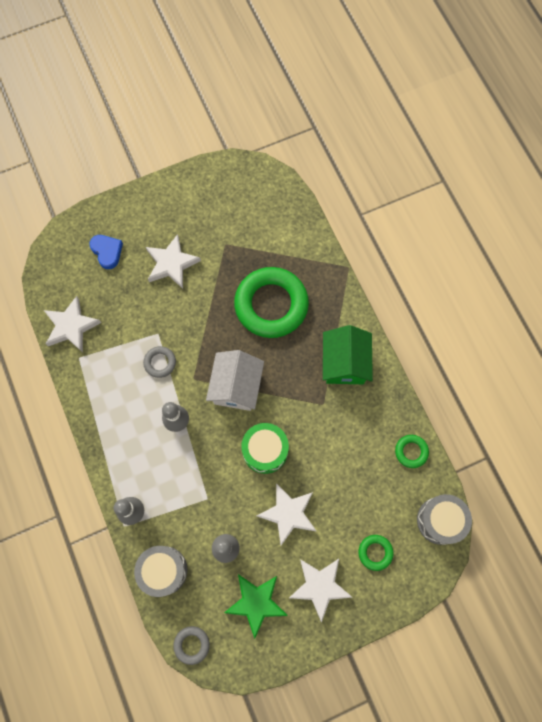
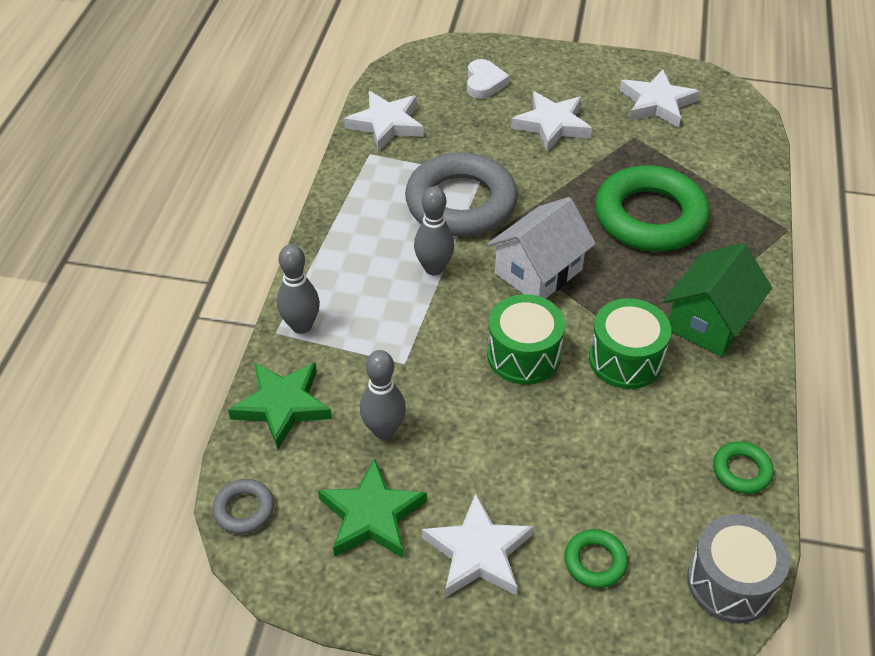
camera: 35 degrees right, 25 degrees down
(107, 252) = (484, 83): blue heart -> white heart
(160, 362) = (461, 203): grey ring -> grey ring, size x2.32
(163, 570) = (282, 405): grey drum -> green star
(288, 514) = (500, 440): white star -> white star (657, 103)
(317, 418) = (625, 359): none -> green drum

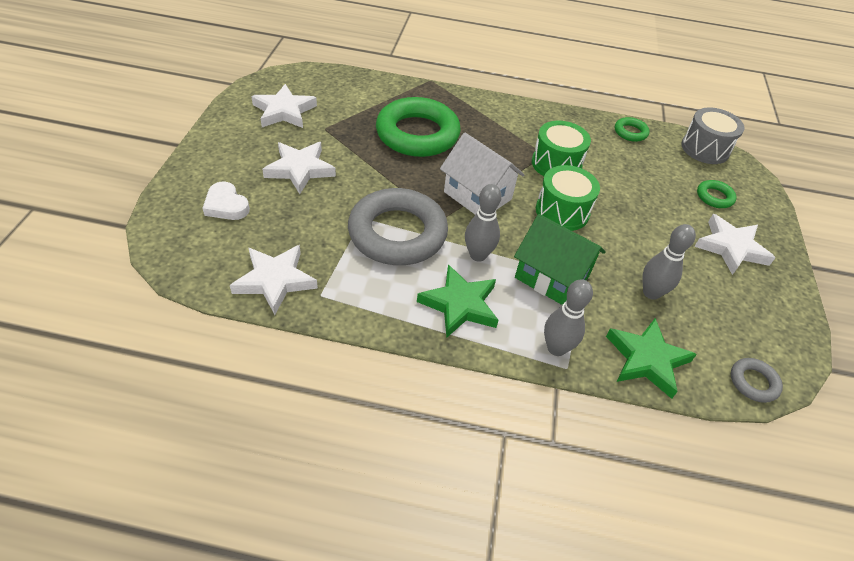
camera: 95 degrees left, 0 degrees up
(372, 516) = (726, 301): green star -> green star (460, 304)
(484, 83) = (226, 205): white heart -> white heart turned 135 degrees counterclockwise
(709, 321) = (517, 124): green house -> green house (551, 277)

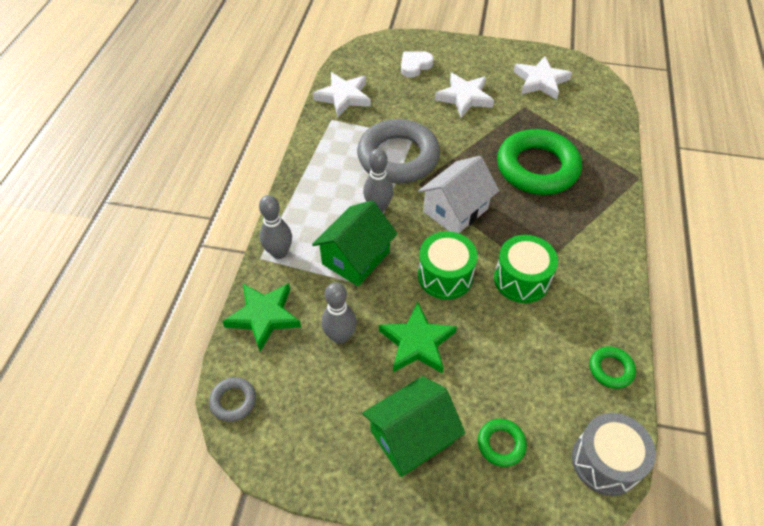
camera: 95 degrees right, 5 degrees up
(460, 304) = (323, 194): green star -> green star (417, 342)
(731, 247) = (411, 436): white star -> green house

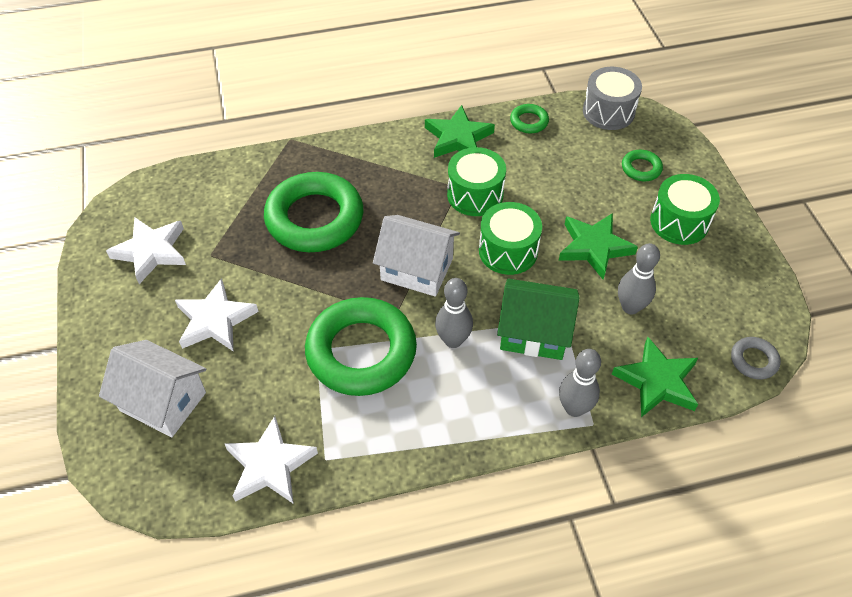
camera: 115 degrees left, 0 degrees up
(398, 157) = (361, 352): grey ring -> green ring
(411, 436) = (679, 222): green house -> green drum
(415, 66) = (163, 401): white heart -> white house
(603, 296) = (458, 138): none -> green star

